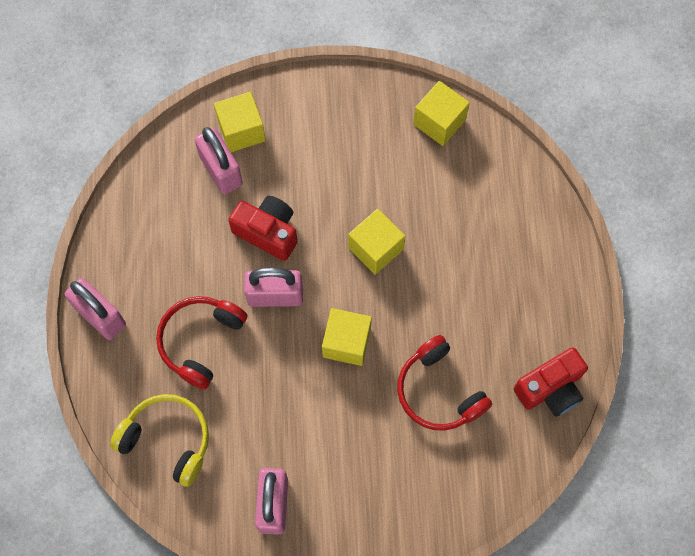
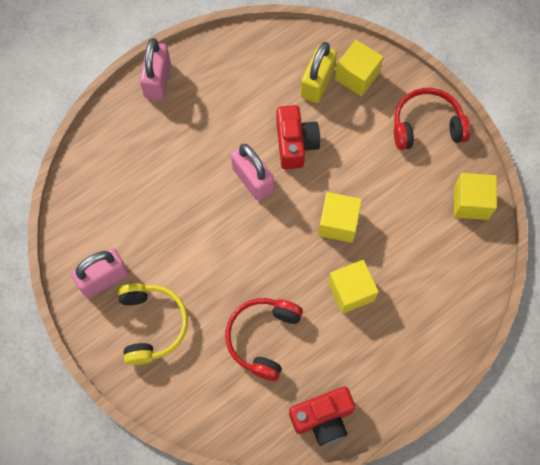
camera: 55 degrees right, 0 degrees up
(167, 440) = (102, 180): yellow headphones -> yellow headphones (152, 325)
(200, 341) = (185, 154): red headphones -> red headphones (426, 125)
(221, 170) = (317, 83): pink padlock -> yellow padlock
(346, 342) = (253, 250): yellow cube -> yellow cube (351, 291)
(550, 389) = (323, 418): red camera -> red camera turned 45 degrees counterclockwise

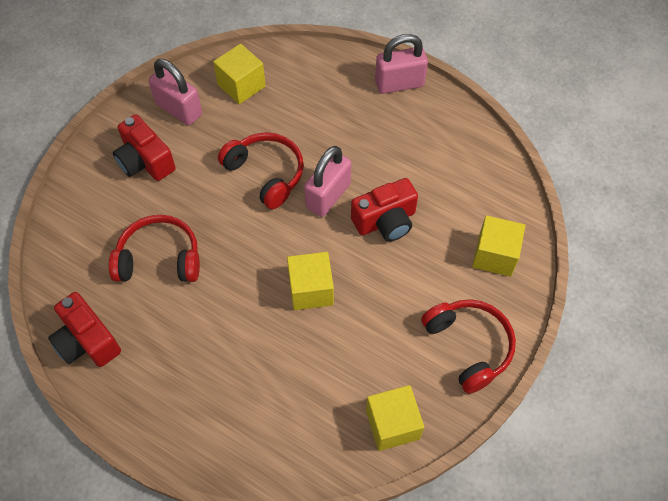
camera: 70 degrees right, 10 degrees down
(152, 325) = (145, 161): yellow headphones -> red camera
(209, 223) = (266, 173): none -> red headphones
(317, 83) = (466, 220): yellow padlock -> none
(351, 291) = (237, 326): yellow cube -> yellow cube (241, 85)

